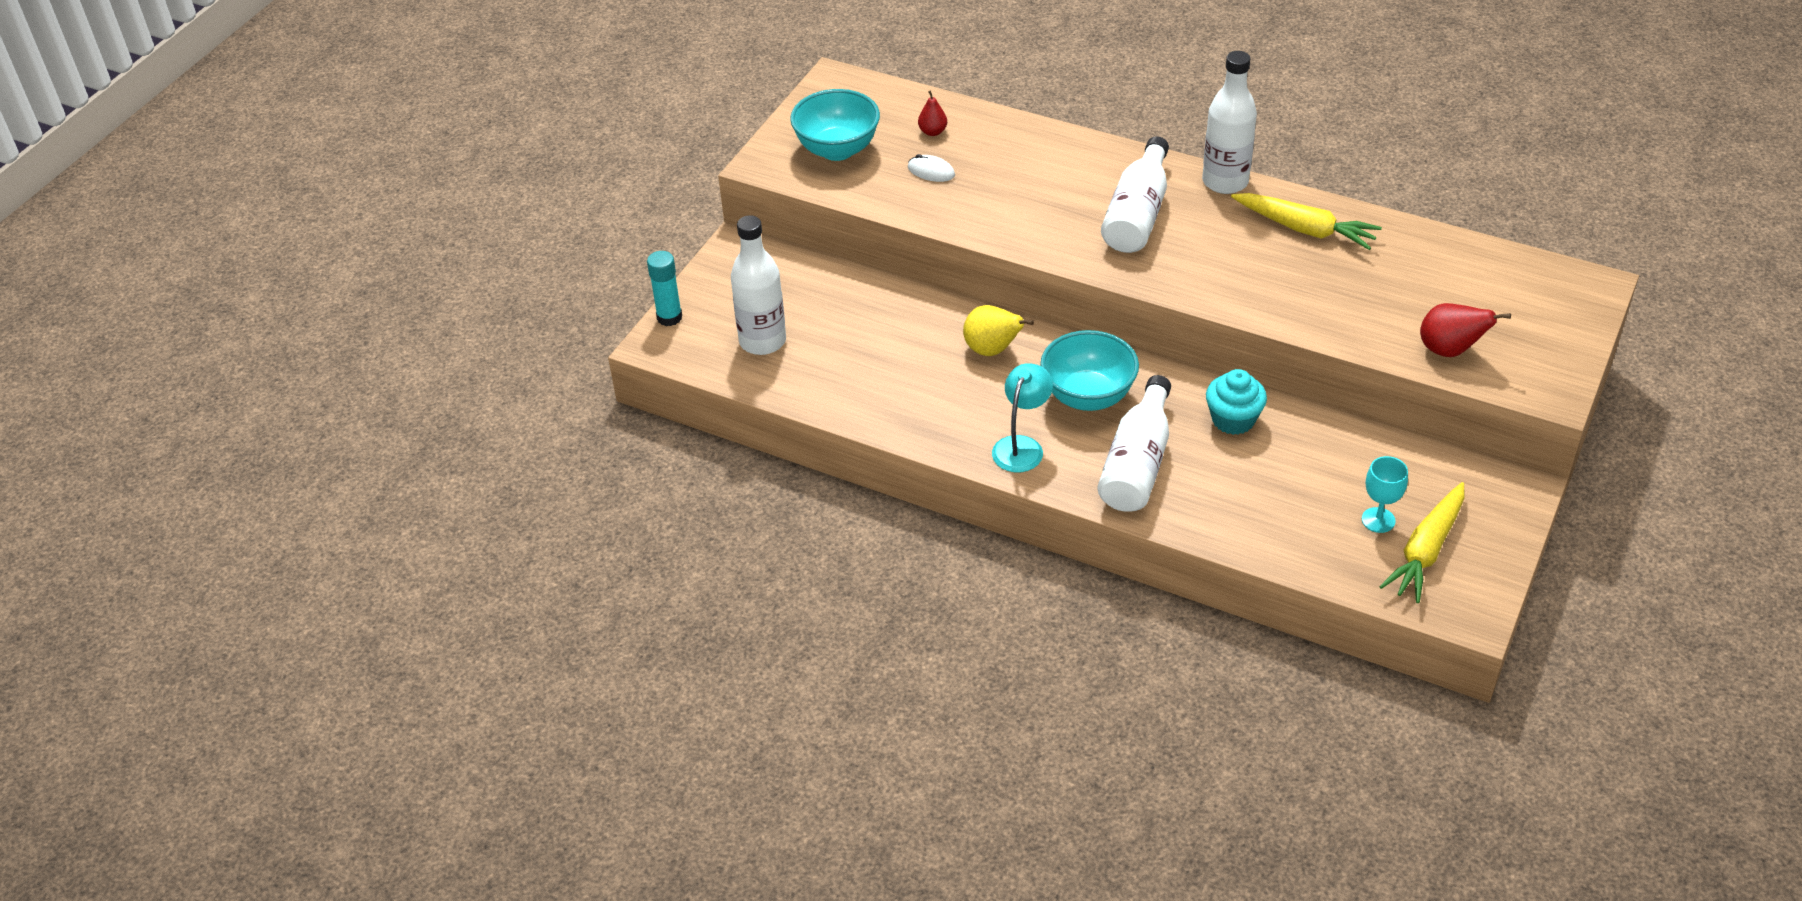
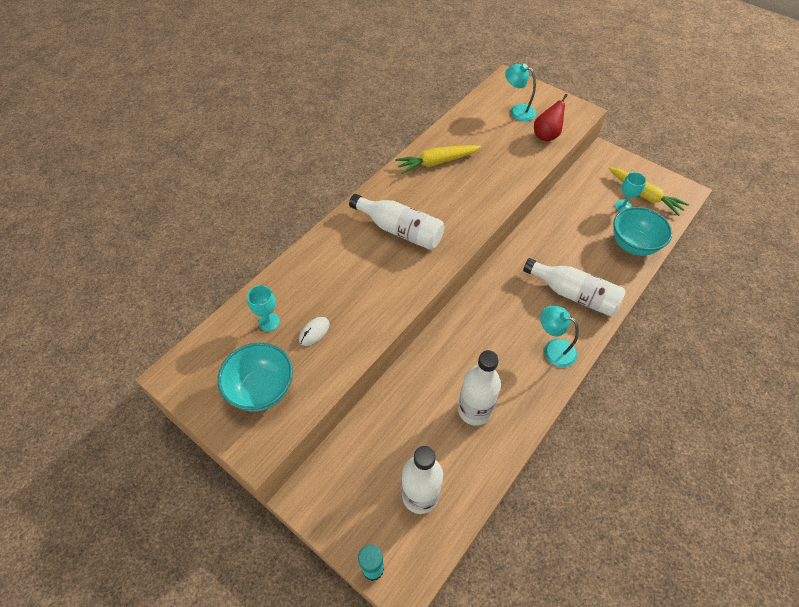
camera: 80 degrees left, 10 degrees up
(932, 132) = (269, 322): red pear -> turquoise goblet
(992, 350) = (463, 346): yellow pear -> none
(1088, 396) = (514, 305): turquoise bowl -> turquoise bowl (633, 245)
(1225, 182) = (384, 184): white bottle -> white bottle (474, 410)
(1233, 420) = (544, 243): turquoise cupcake -> none
(1304, 229) = (437, 162): yellow carrot -> yellow carrot turned 150 degrees counterclockwise
(1500, 307) = (517, 111): none -> turquoise lamp

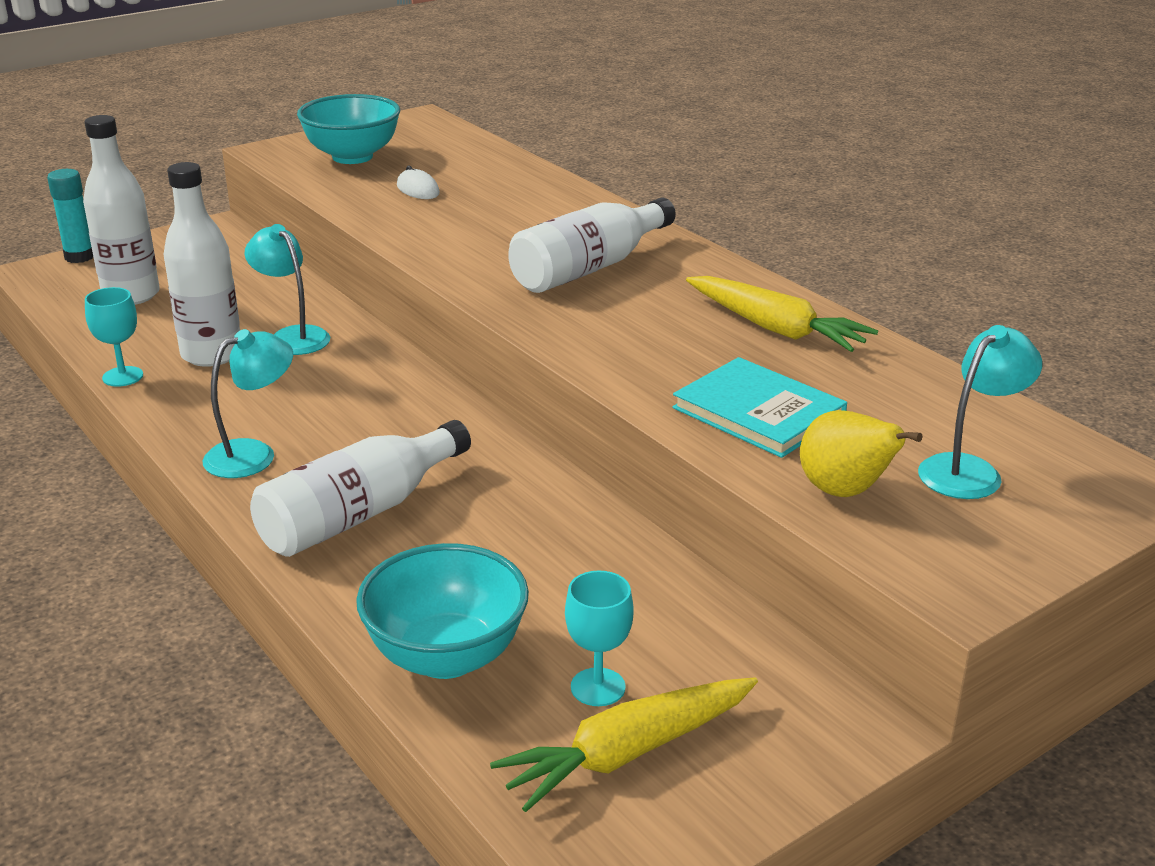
camera: 105 degrees right, 25 degrees down
(269, 322) = (460, 166): turquoise goblet -> turquoise goblet (123, 376)
(437, 162) = (775, 328): yellow carrot -> yellow carrot turned 135 degrees clockwise
(440, 379) = (292, 336): none -> turquoise lamp
(506, 160) = (758, 412): none -> turquoise book
(546, 136) = (845, 492): red pear -> yellow pear

